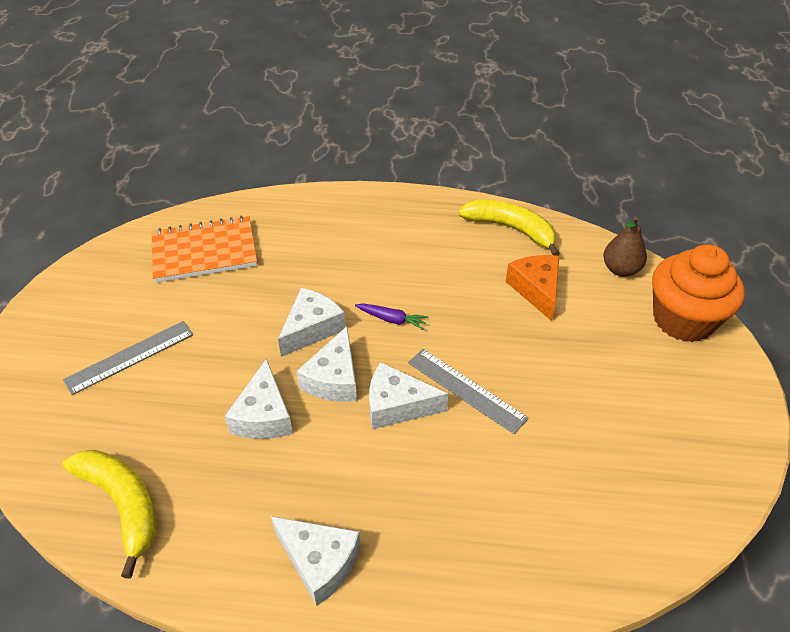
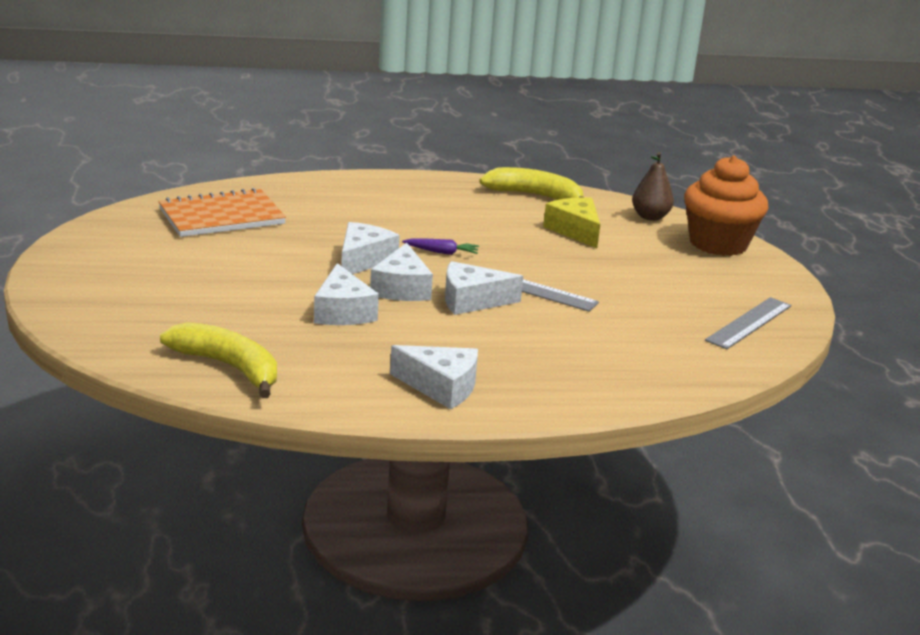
camera: 15 degrees left, 20 degrees down
(130, 357) = (181, 283): grey ruler -> grey ruler (749, 323)
(536, 290) = (575, 231): orange cheese -> yellow cheese

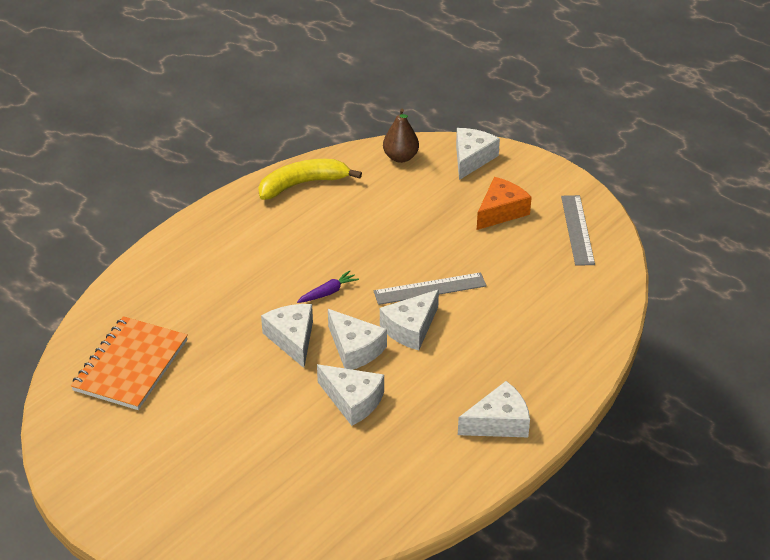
camera: 40 degrees left, 15 degrees up
(229, 367) = (363, 507): yellow banana -> none
(575, 231) = (376, 207): yellow cheese -> none
(689, 281) = (501, 211): none -> orange cheese
(718, 244) = (472, 159): orange cupcake -> white cheese

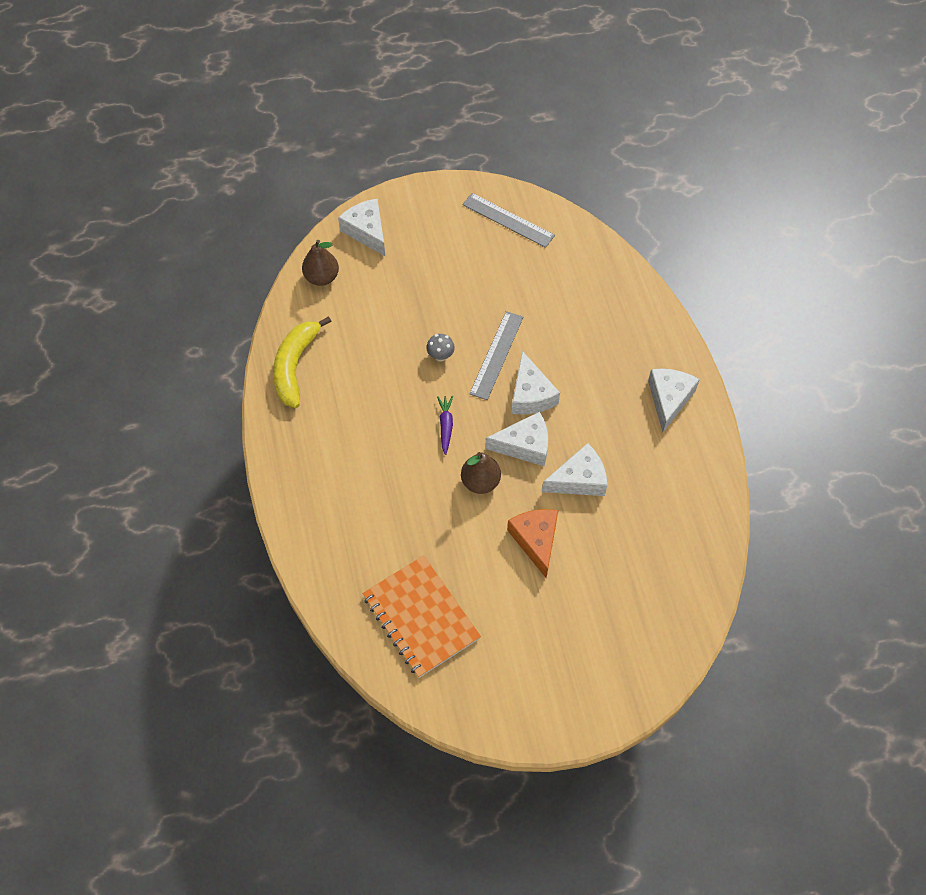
camera: 55 degrees left, 20 degrees up
(292, 339) = (480, 482): white cheese -> brown pear
(394, 257) = (440, 356): none -> grey mushroom
(501, 211) = (447, 253): orange cheese -> orange cheese (536, 540)

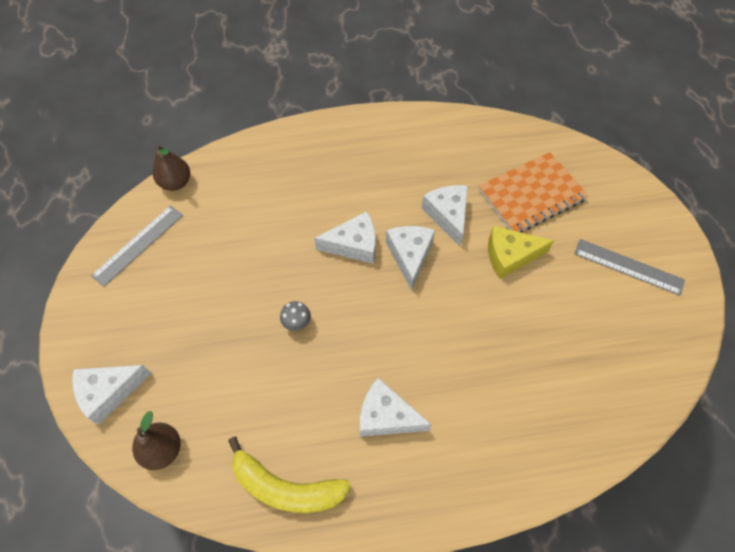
camera: 85 degrees left, 0 degrees up
(421, 617) = (596, 363): orange notebook -> orange notebook (531, 195)
(445, 426) = (382, 324): purple carrot -> none
(480, 482) = (448, 297): brown pear -> brown pear (176, 182)
(497, 355) = (304, 270): grey ruler -> grey ruler (628, 266)
(536, 540) = (510, 256): orange cheese -> yellow cheese
(669, 399) = (371, 140): white cheese -> white cheese (386, 416)

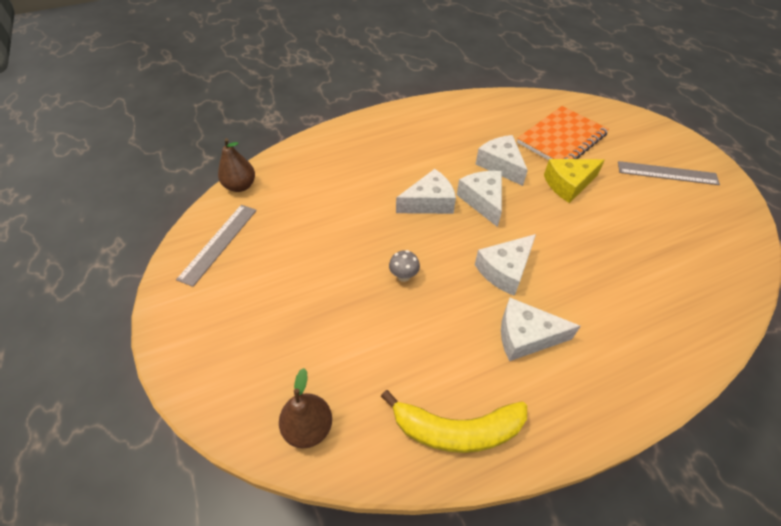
camera: 15 degrees left, 10 degrees down
(109, 392) = (229, 384): white cheese -> white cheese (505, 270)

